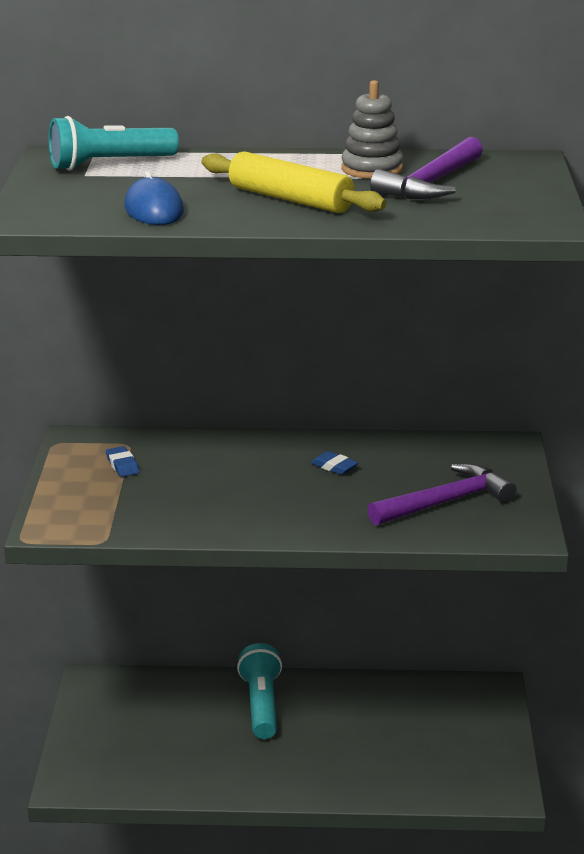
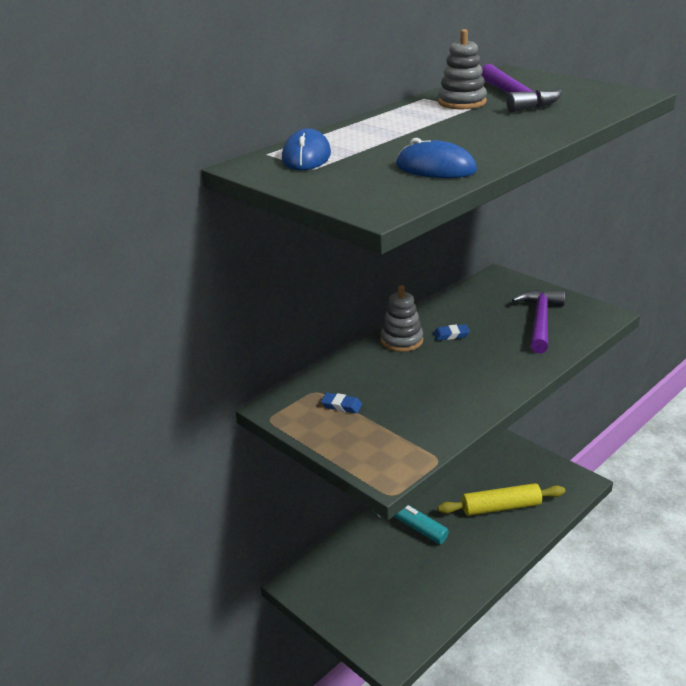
camera: 45 degrees left, 5 degrees up
(109, 164) = (306, 157): turquoise flashlight -> blue mouse
(281, 447) = (401, 340): none -> grey stacking toy
(290, 199) = (483, 132): yellow rolling pin -> yellow rolling pin (501, 507)

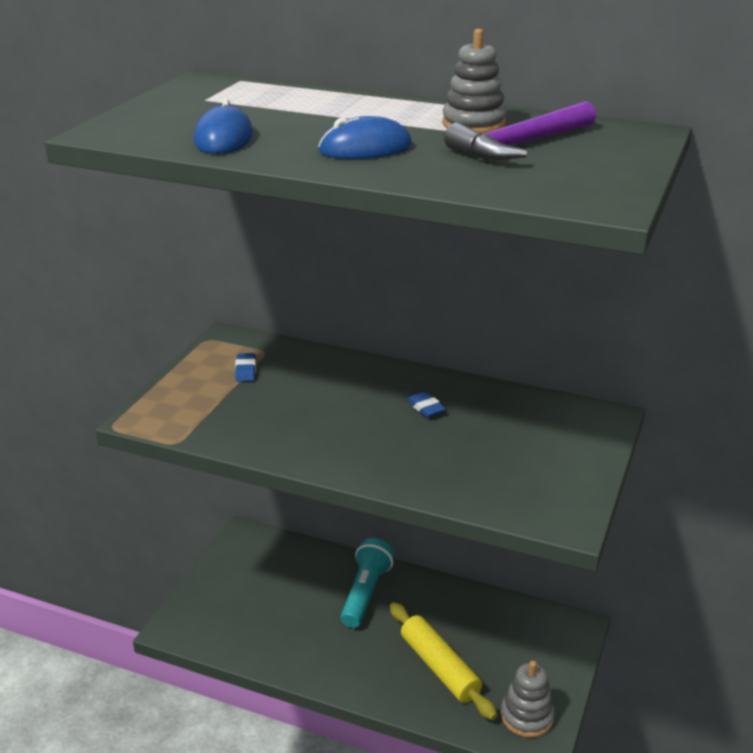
camera: 65 degrees right, 0 degrees up
(306, 157) = (236, 92): blue mouse -> blue mouse (365, 148)
(401, 340) = (391, 379): grey stacking toy -> grey stacking toy (527, 716)
(540, 321) = (508, 467): purple hammer -> none

